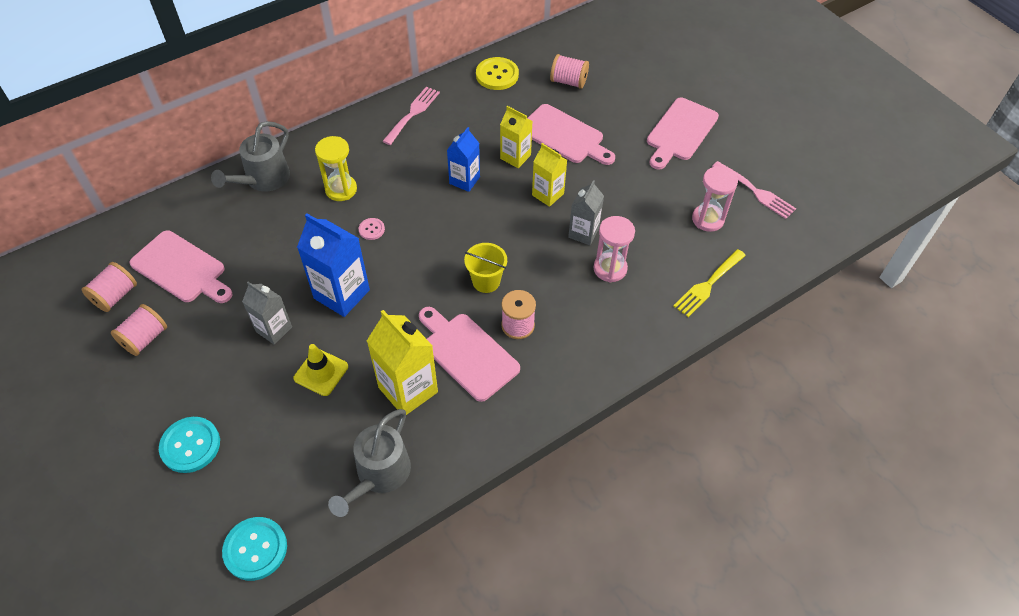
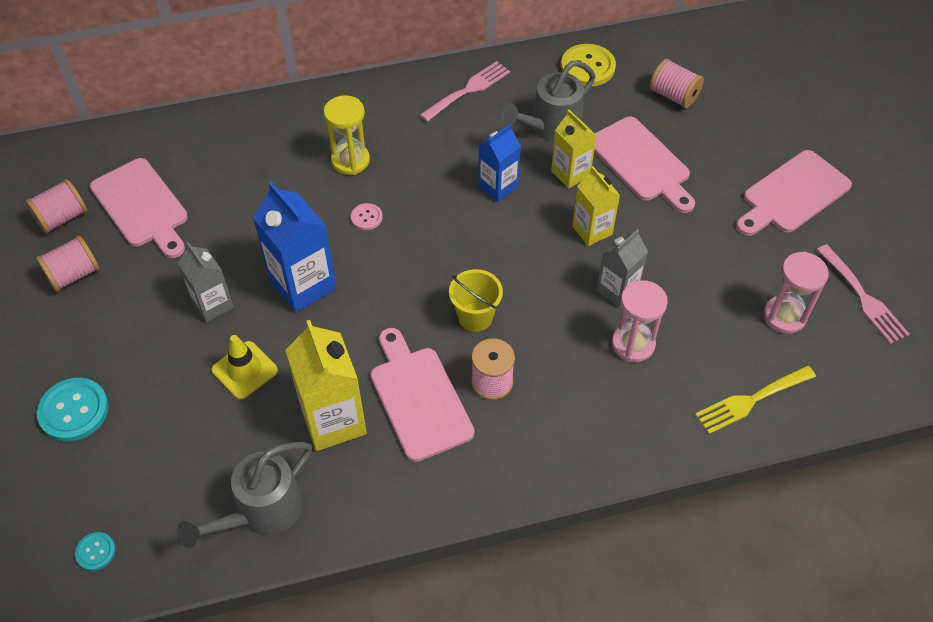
camera: 20 degrees right, 0 degrees up
(255, 549) = (95, 552): turquoise button -> turquoise button, size x0.53
(263, 180) = (268, 127): grey watering can -> grey watering can (550, 127)

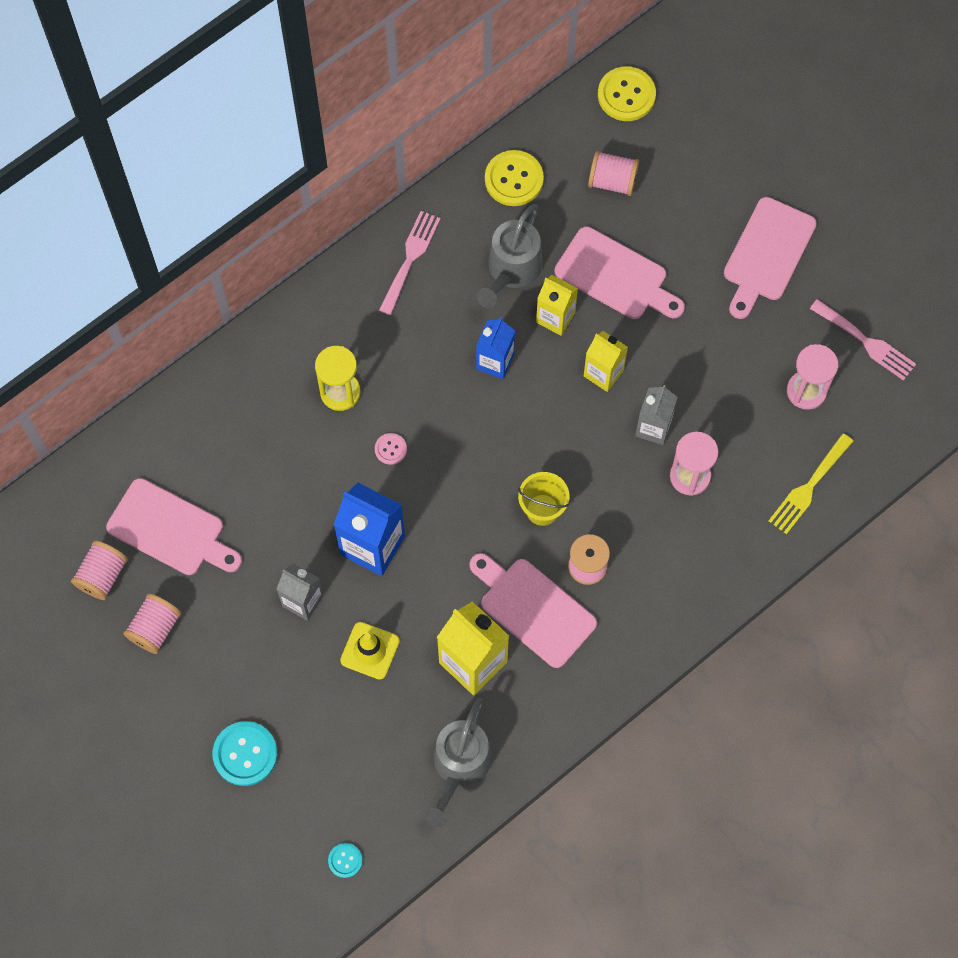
camera: 25 degrees left, 15 degrees up
(715, 43) = (626, 95): none -> yellow button

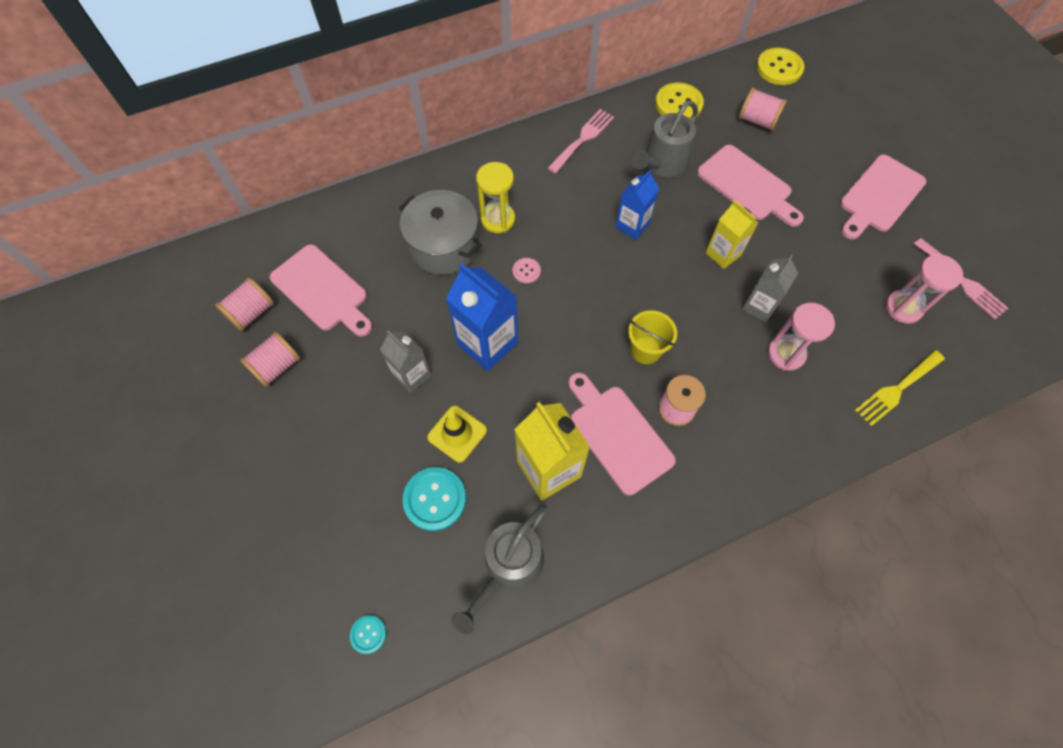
camera: 15 degrees right, 5 degrees down
(245, 754) = (312, 499): turquoise button -> turquoise button (435, 499)
(288, 441) = (444, 246): none -> grey pot
(555, 317) = (690, 204): yellow carton -> none

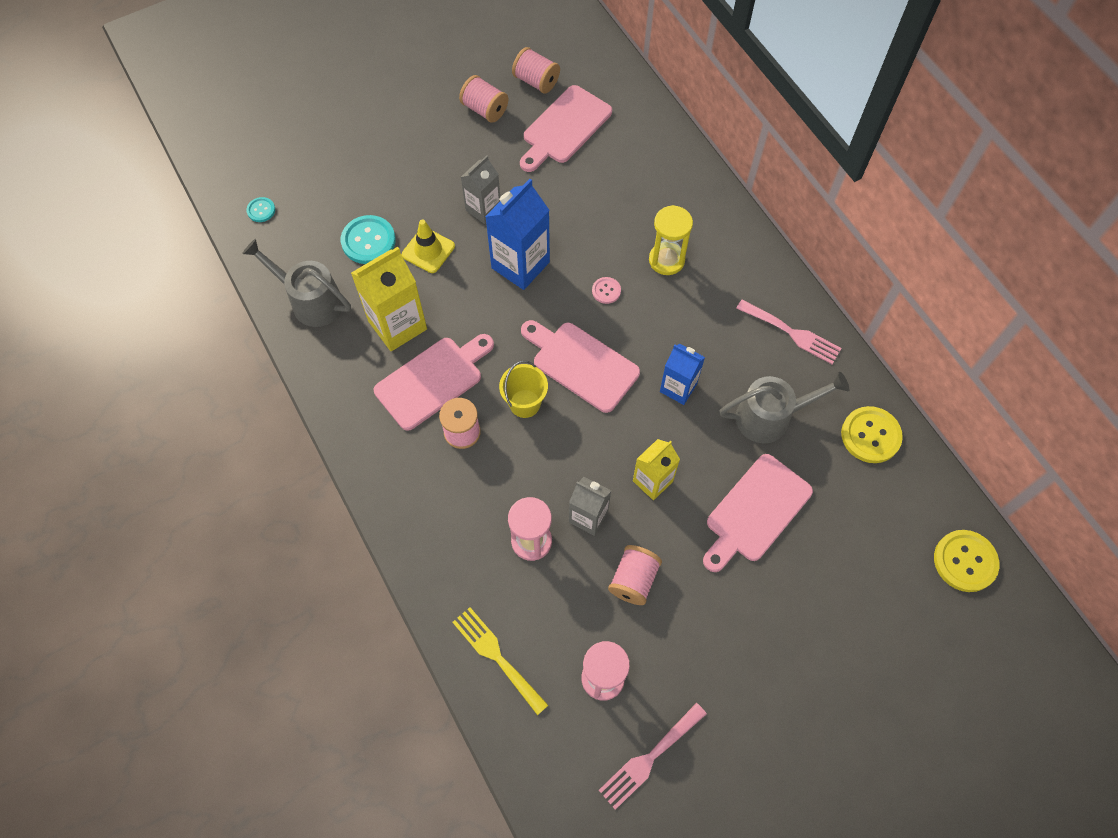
camera: 85 degrees right, 0 degrees up
(444, 246) = (627, 216): grey pot -> none
(662, 164) = (771, 417): grey watering can -> grey watering can turned 135 degrees clockwise
(757, 121) = (863, 528): pink spool -> pink spool (633, 580)
(879, 196) = (766, 671): pink cutting board -> pink cutting board (581, 364)

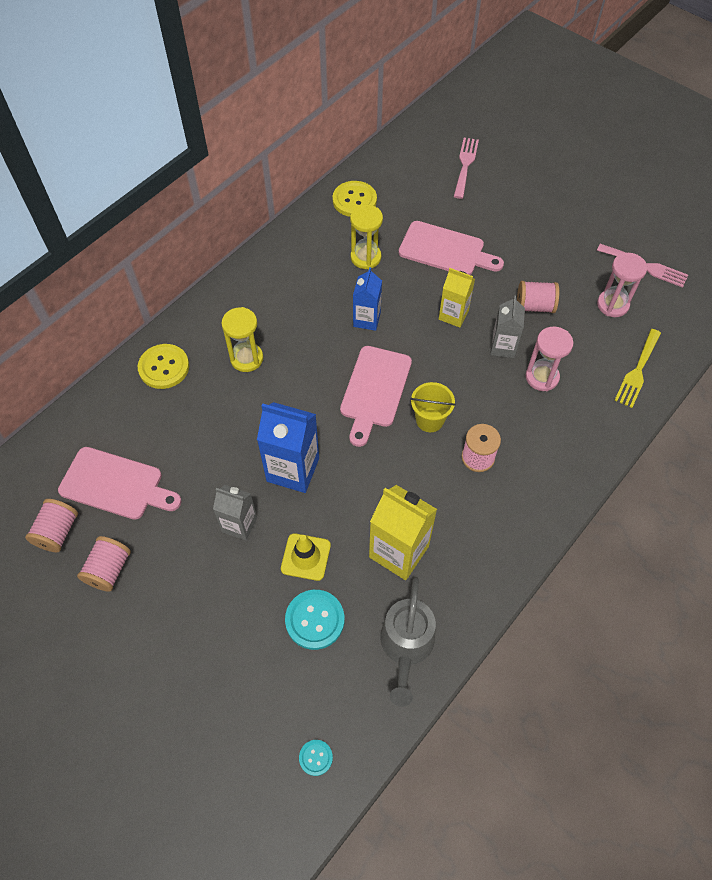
camera: 110 degrees left, 5 degrees down
(432, 380) = (441, 499): pink cutting board -> none
(606, 291) = (295, 394): pink button -> none
(771, 417) = (365, 257): grey watering can -> yellow hourglass
(792, 333) = (286, 260): pink fork -> pink fork (465, 165)
(965, 561) = (423, 141): yellow button -> yellow button (164, 367)

